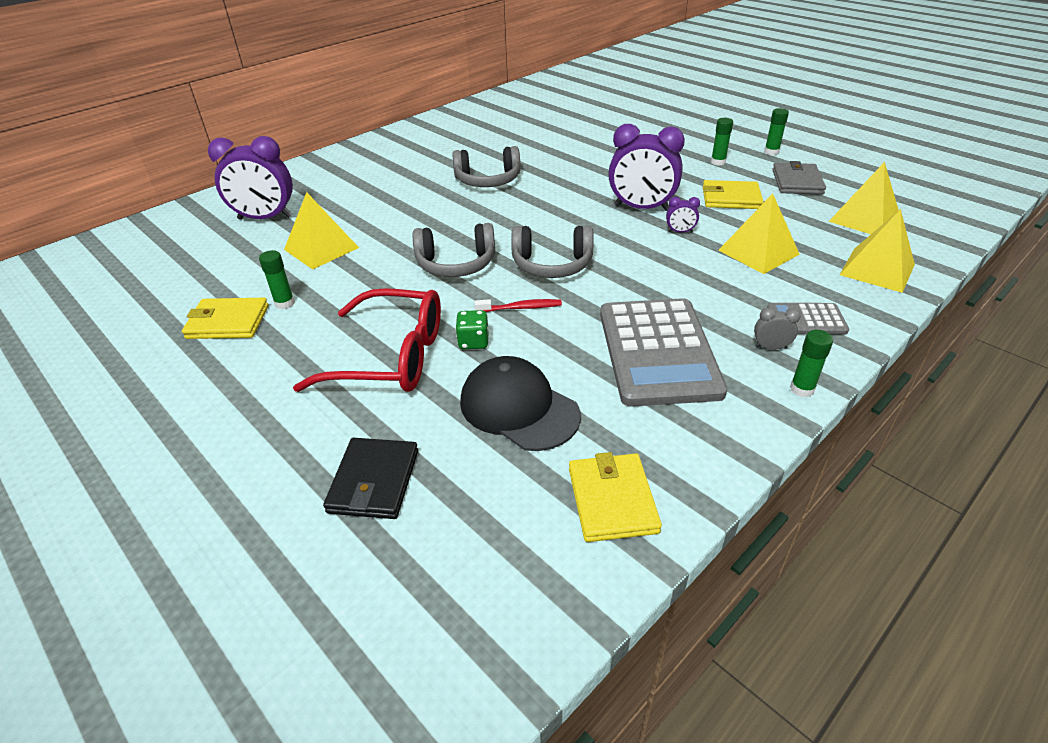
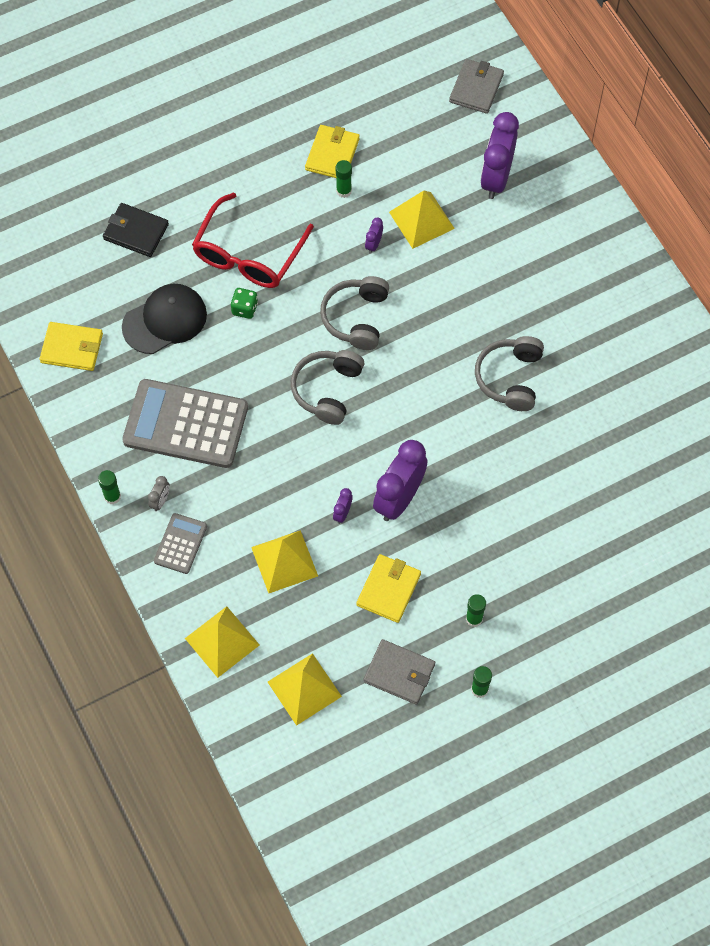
camera: 105 degrees right, 25 degrees up
(143, 246) = (476, 88): none -> grey wallet
(358, 270) = (373, 244): none -> purple clock
(521, 308) = (274, 350): red toothbrush -> none

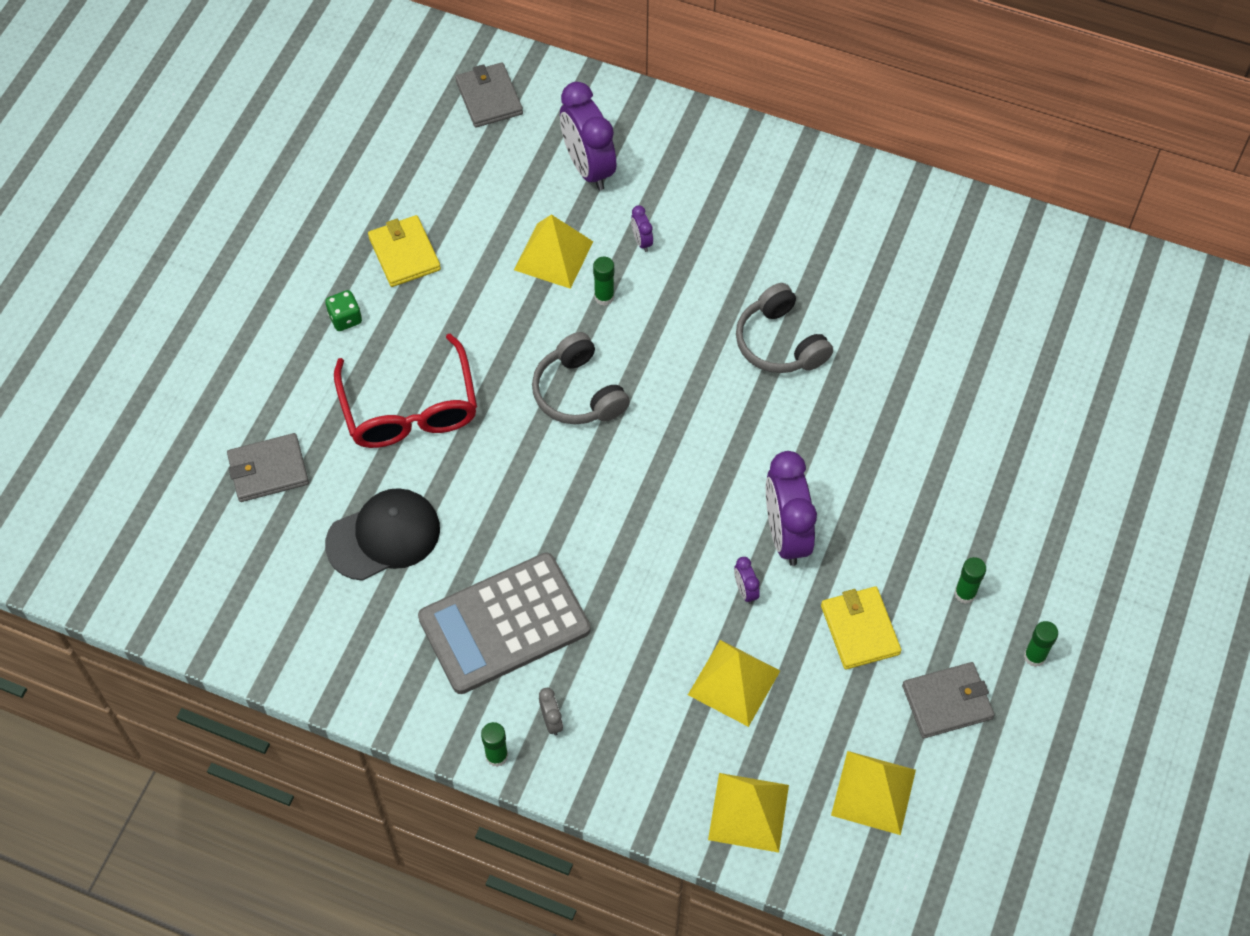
camera: 40 degrees left, 5 degrees down
(72, 348) = (309, 637): yellow wallet -> none
(136, 232) = (268, 470): black wallet -> grey wallet
(165, 320) = (384, 536): black cap -> black cap turned 45 degrees clockwise
(180, 544) = (613, 748): grey calculator -> none
(245, 309) = (457, 465): green dice -> green dice (345, 318)
(327, 390) = (616, 483): grey headphones -> none
(344, 191) = (449, 281): green glue stick -> green glue stick (604, 297)
(373, 244) = (528, 311): purple clock -> purple clock (641, 241)

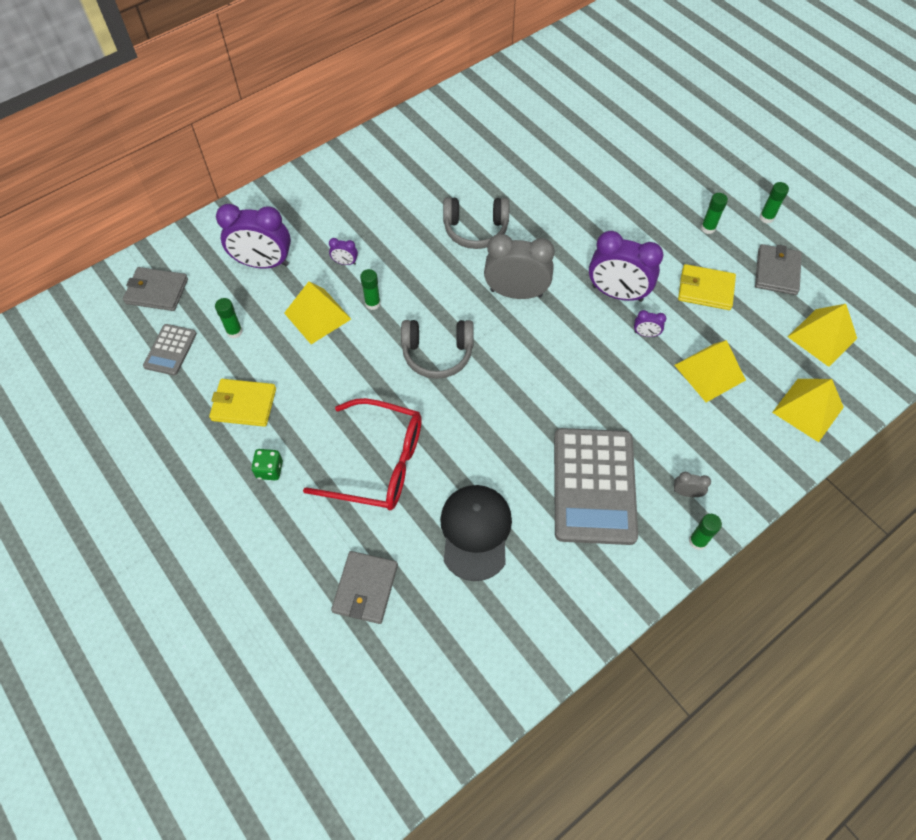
camera: 60 degrees left, 0 degrees up
(427, 153) = (170, 350): none -> grey calculator
(484, 194) = (234, 331): none -> green glue stick
(714, 429) = (516, 293): none -> grey clock

